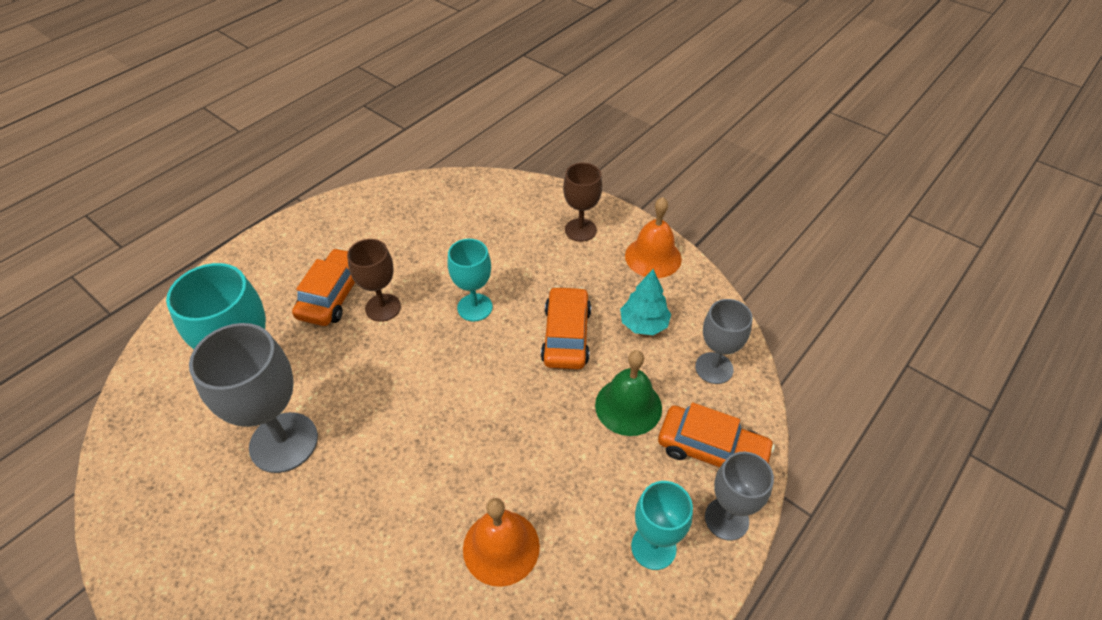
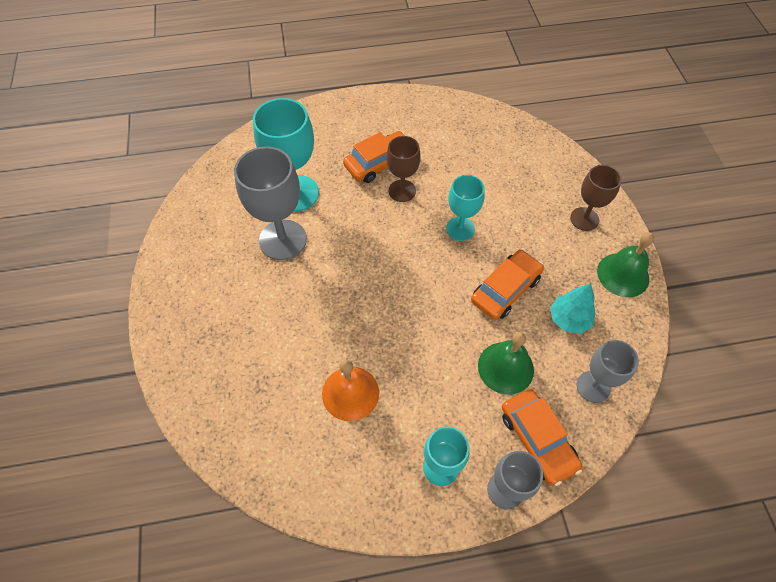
camera: 40 degrees right, 10 degrees up
(653, 257) = (623, 274): orange bell -> green bell

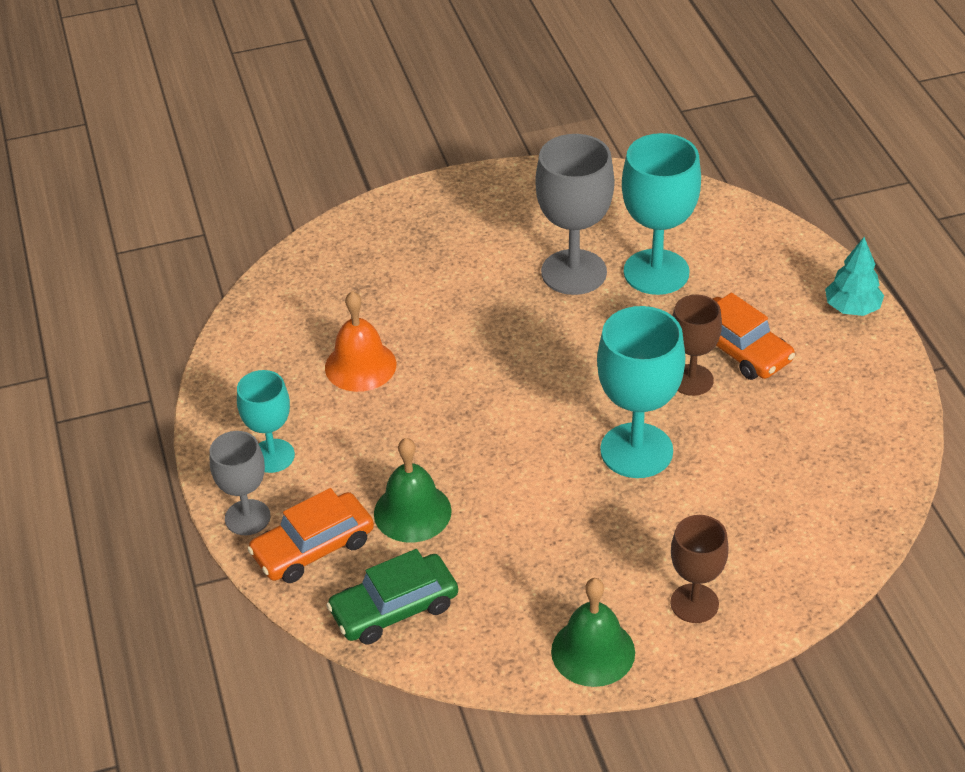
camera: 85 degrees right, 15 degrees down
(460, 229) = (636, 451): turquoise goblet -> turquoise goblet, size x1.63
(505, 289) = (537, 507): orange car -> none
(569, 319) = (499, 582): turquoise tree -> turquoise tree (852, 308)
(593, 386) = (394, 608): grey goblet -> green car

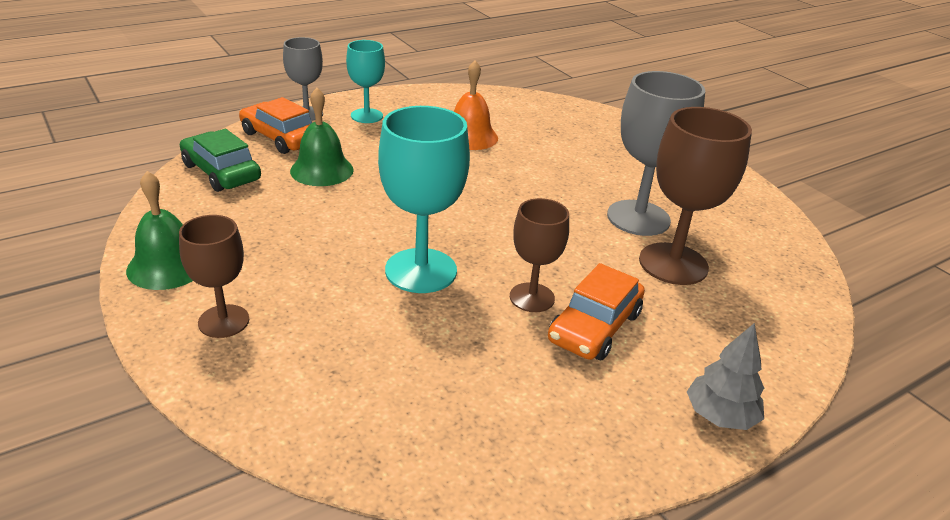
camera: 70 degrees right, 10 degrees down
(656, 272) = (673, 264): turquoise goblet -> brown goblet
(852, 308) = (720, 416): turquoise tree -> grey tree

